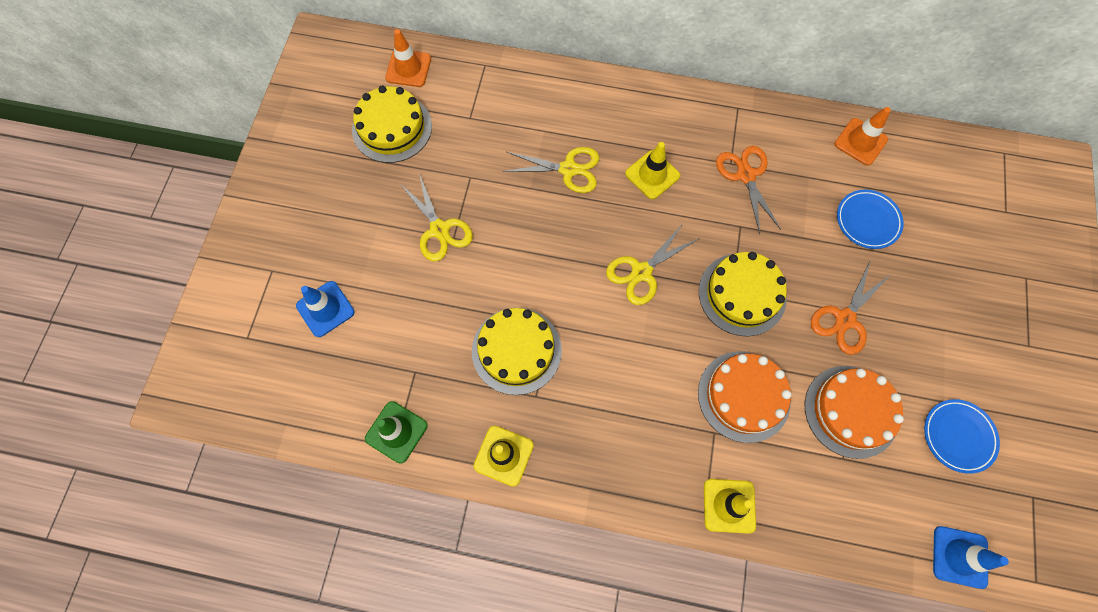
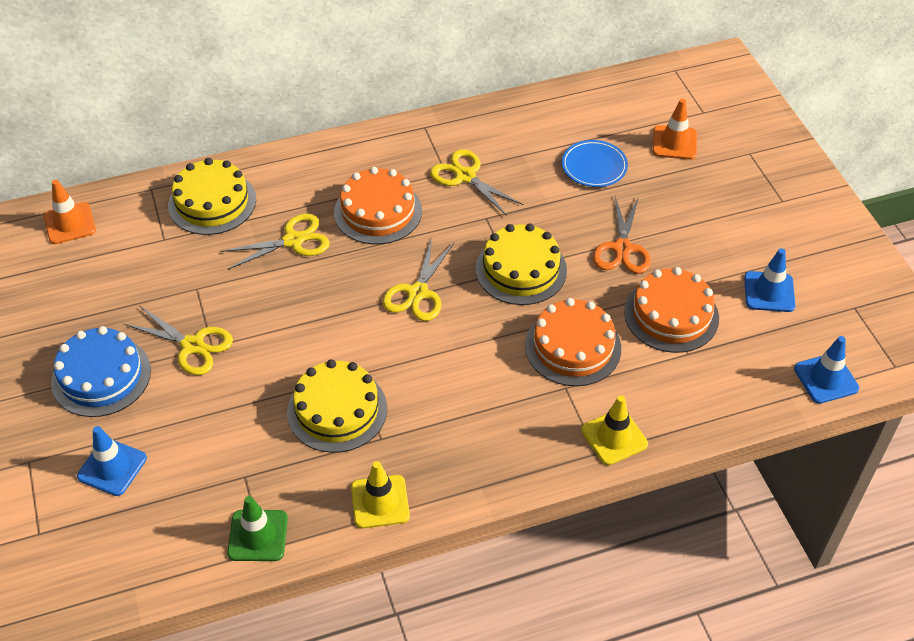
camera: 30 degrees left, 20 degrees down
(359, 222) = (101, 376): none -> blue cake
(392, 128) = (84, 281): yellow cake -> yellow cake (212, 202)
(652, 175) = (378, 211): yellow traffic cone -> orange cake
(746, 175) = (465, 176): orange scissors -> yellow scissors
(860, 142) = (550, 110): orange traffic cone -> orange traffic cone (674, 143)
(958, 436) = (769, 292): blue plate -> blue traffic cone

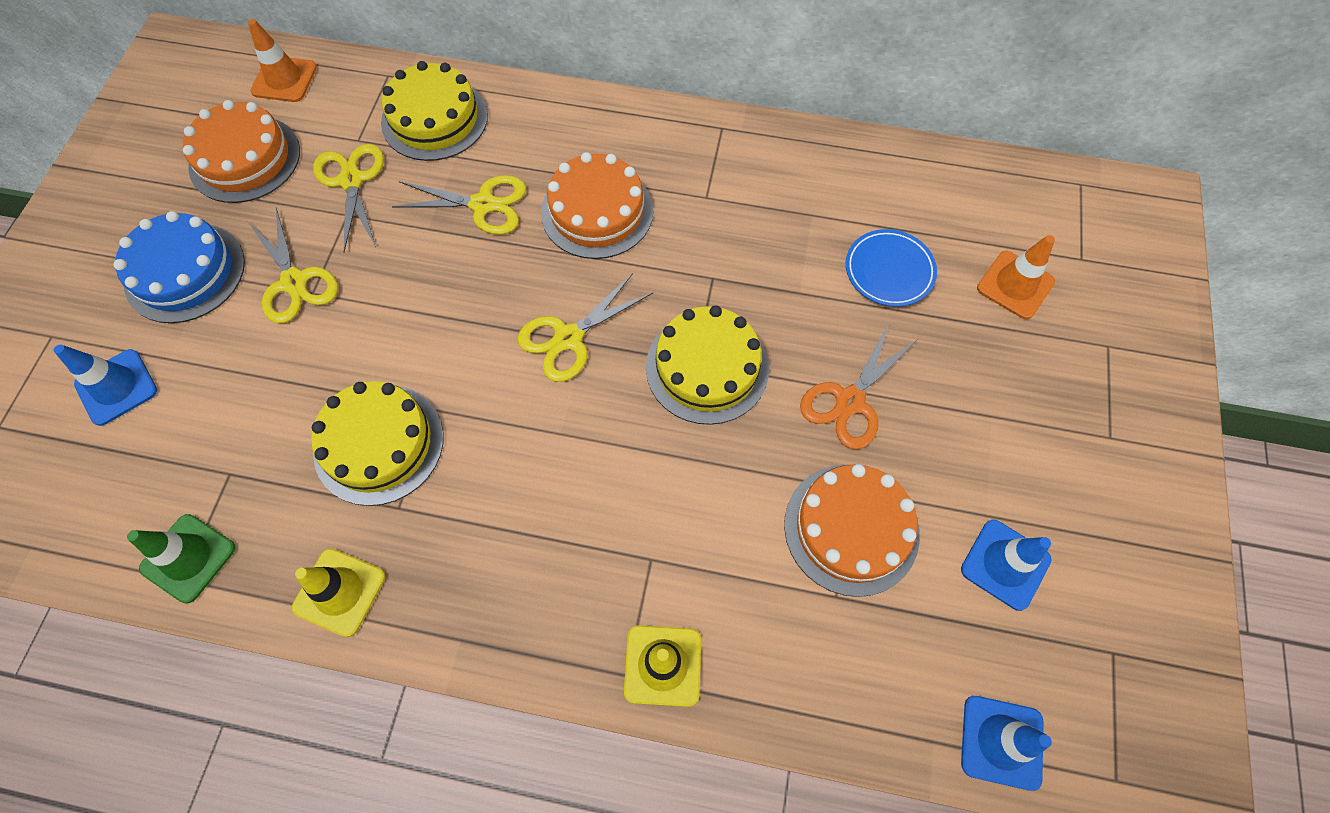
camera: 30 degrees right, 15 degrees up
(465, 176) = (725, 212): yellow scissors -> yellow scissors (351, 181)
(573, 347) = (698, 507): orange cake -> orange cake (245, 159)

